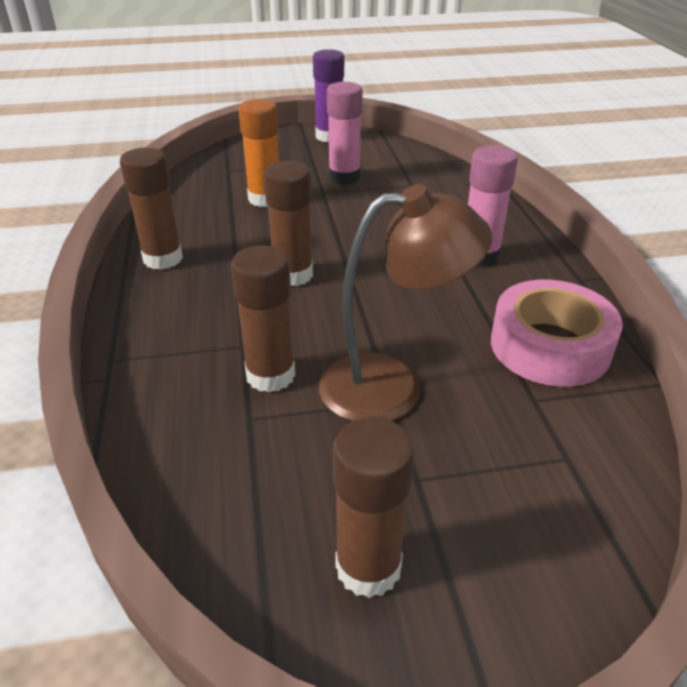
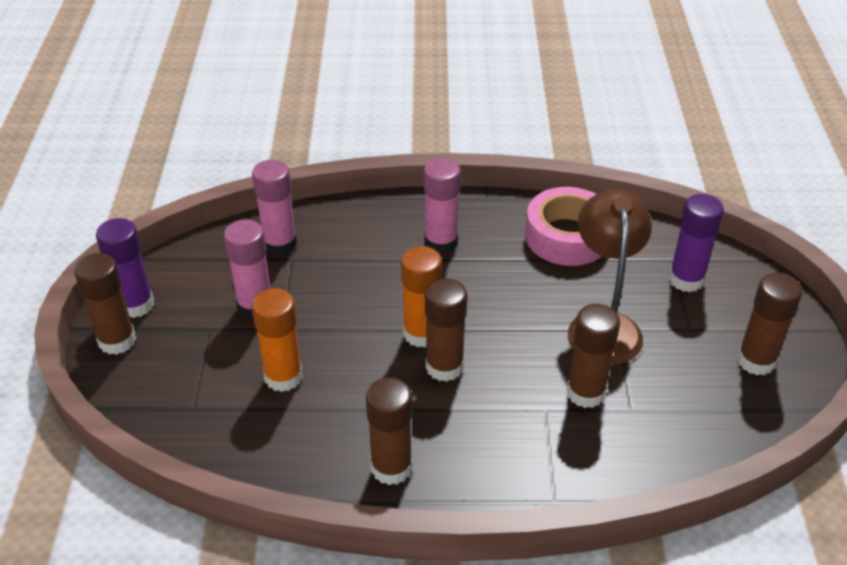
camera: 80 degrees left, 5 degrees up
(290, 136) = (117, 340): none -> brown glue stick
(336, 257) = (421, 333): none -> orange glue stick
(427, 177) = (280, 244): none -> pink glue stick
(526, 474) = (686, 280): none -> purple glue stick

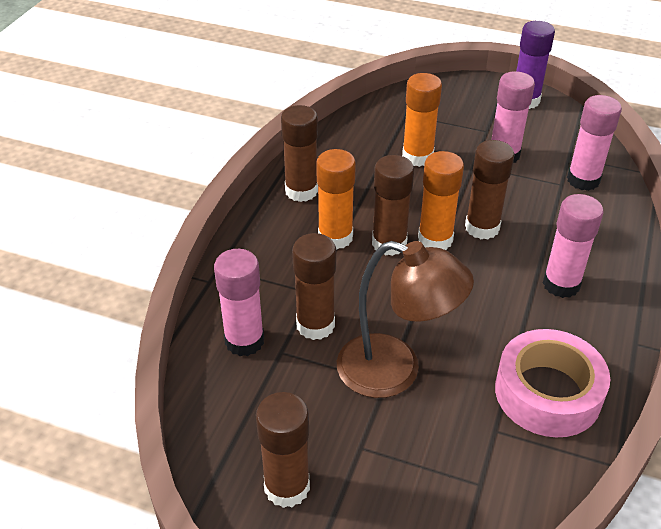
camera: 110 degrees right, 0 degrees up
(117, 340) = (488, 90): brown glue stick -> brown glue stick (482, 228)
(456, 412) = (335, 237): none -> orange glue stick
(638, 440) = (244, 341): none -> pink glue stick
(686, 280) = (439, 480): purple glue stick -> none

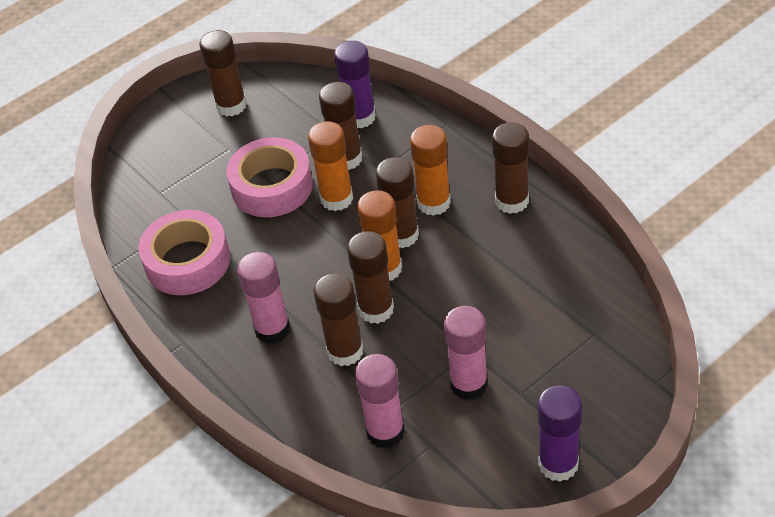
camera: 125 degrees right, 5 degrees up
(244, 341) = (360, 117): pink glue stick -> purple glue stick
(395, 371) = (272, 186): brown lamp -> pink tape
(417, 157) = (511, 309): orange glue stick -> orange glue stick (336, 199)
(538, 229) = (345, 351): none -> brown glue stick

